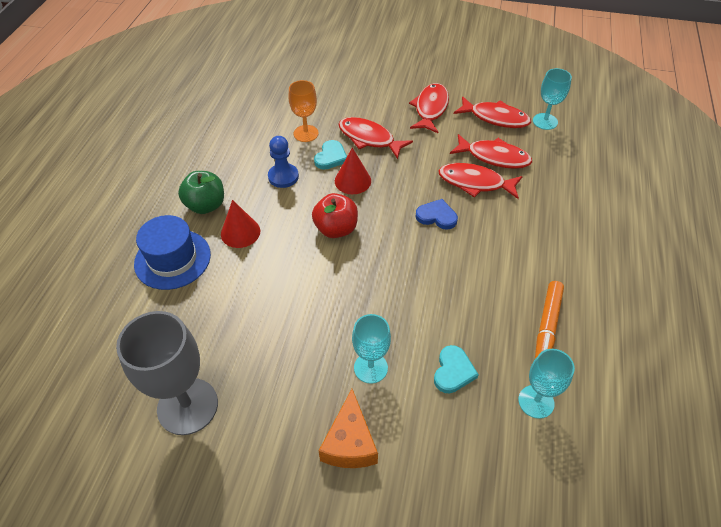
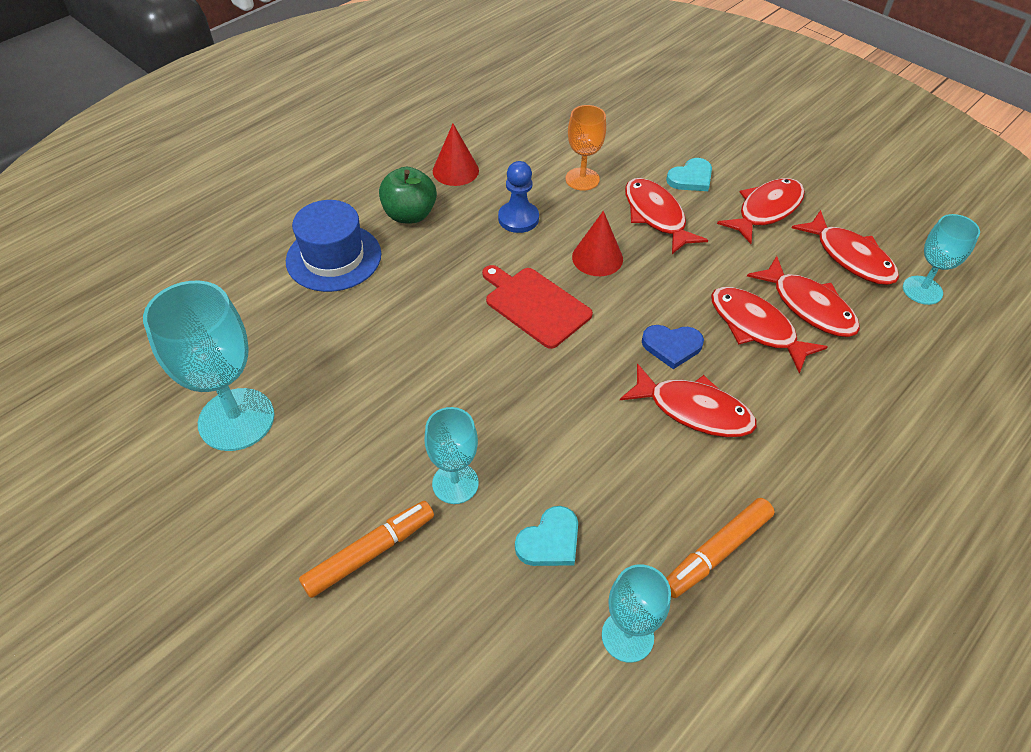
camera: 30 degrees right, 0 degrees up
(187, 406) = (236, 419): grey goblet -> turquoise goblet
(240, 232) = (424, 260): red cone -> red cone (455, 170)
(331, 157) = (591, 219): turquoise heart -> turquoise heart (691, 178)
(336, 229) = (535, 305): red apple -> red cutting board
(349, 443) = (369, 553): orange cheese -> orange marker
(436, 216) = (672, 346): blue heart -> blue heart turned 135 degrees clockwise
(476, 249) = (694, 410): none -> red fish

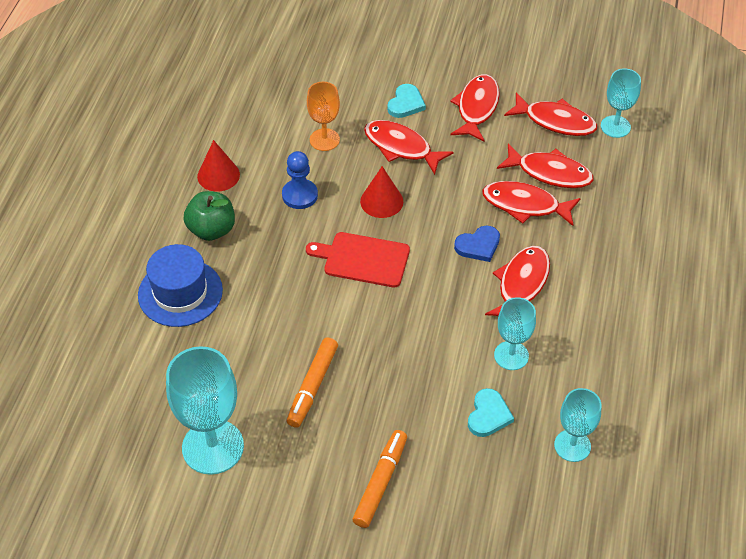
camera: 30 degrees left, 0 degrees up
(455, 483) = (402, 411): turquoise goblet -> turquoise goblet (511, 355)
(694, 410) = (521, 284): red fish -> red fish turned 60 degrees counterclockwise
(717, 552) = (592, 369): orange marker -> orange marker (313, 386)

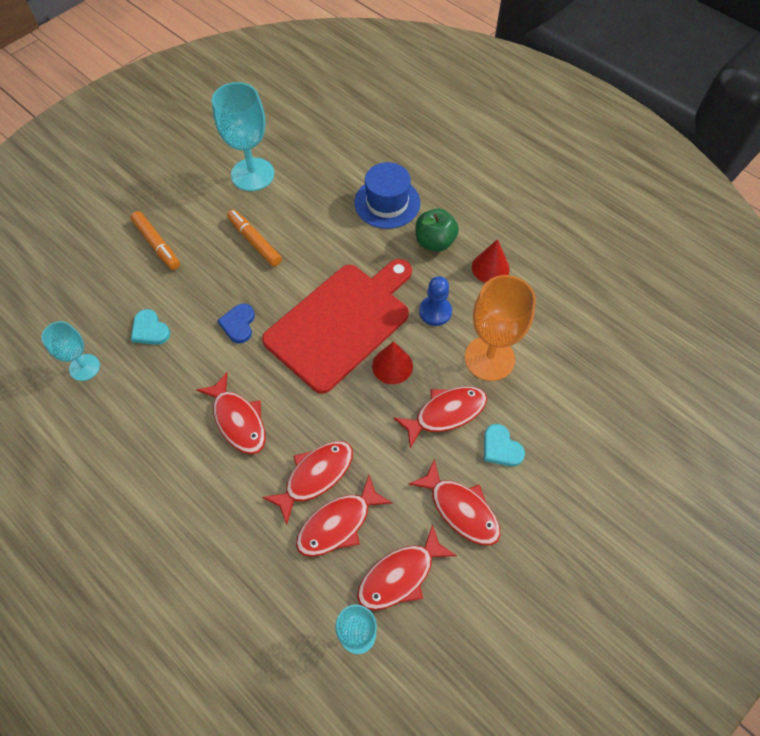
camera: 120 degrees right, 10 degrees up
(324, 140) = (489, 358): orange goblet -> orange goblet, size x1.69
(363, 259) = (341, 323): red cutting board -> red cutting board, size x1.87
(478, 245) = (298, 411): blue heart -> blue heart (238, 324)
(511, 355) = (183, 373): turquoise goblet -> none

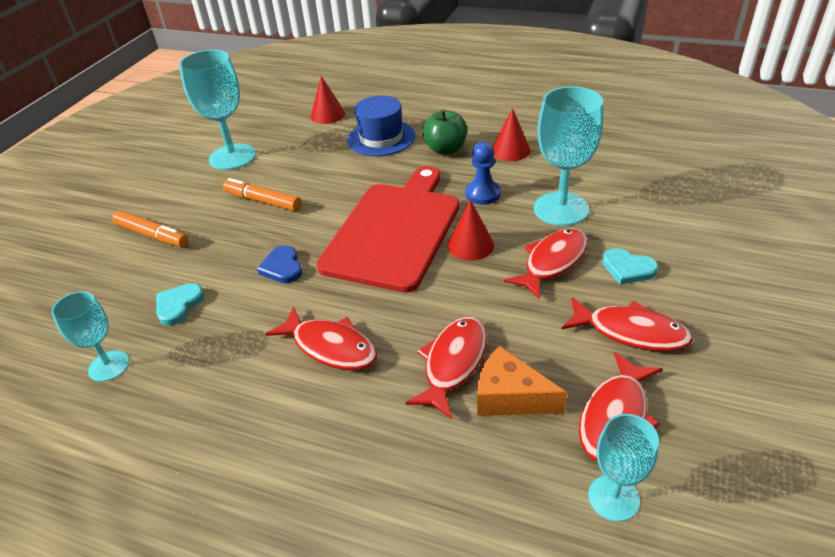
camera: 20 degrees left, 20 degrees down
(150, 330) = (179, 305): turquoise heart -> turquoise heart turned 90 degrees clockwise
(338, 523) = (510, 397): red fish -> orange cheese
(356, 150) = (327, 115): none -> red cone
(489, 358) = (561, 209): orange goblet -> turquoise goblet

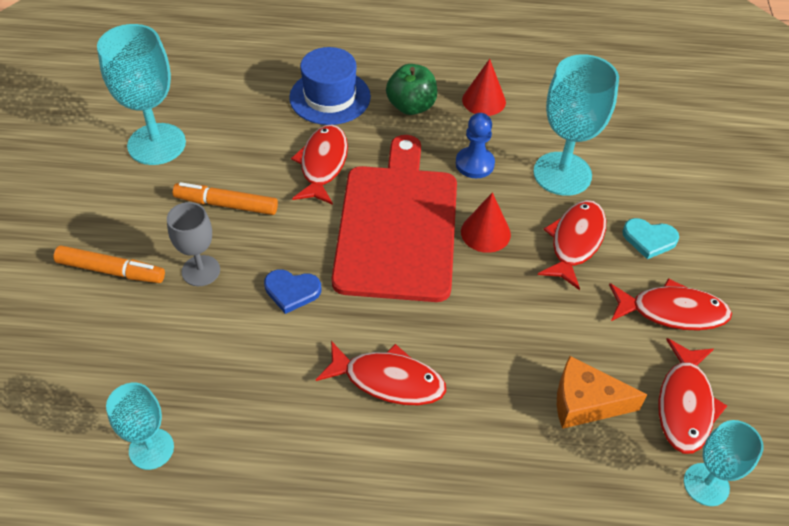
camera: 20 degrees left, 10 degrees up
(179, 305) = (194, 359): turquoise heart -> none
(218, 243) = (201, 271): none -> grey goblet
(282, 267) = (292, 291): blue heart -> blue heart turned 45 degrees counterclockwise
(327, 115) = (249, 68): red cone -> none
(453, 363) = (519, 377): red fish -> red fish (323, 164)

